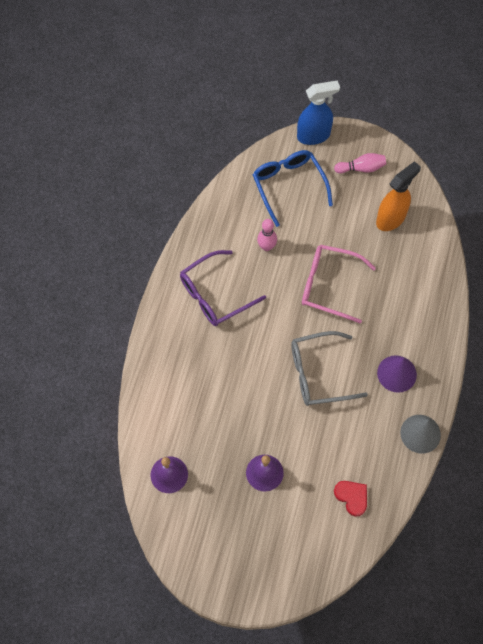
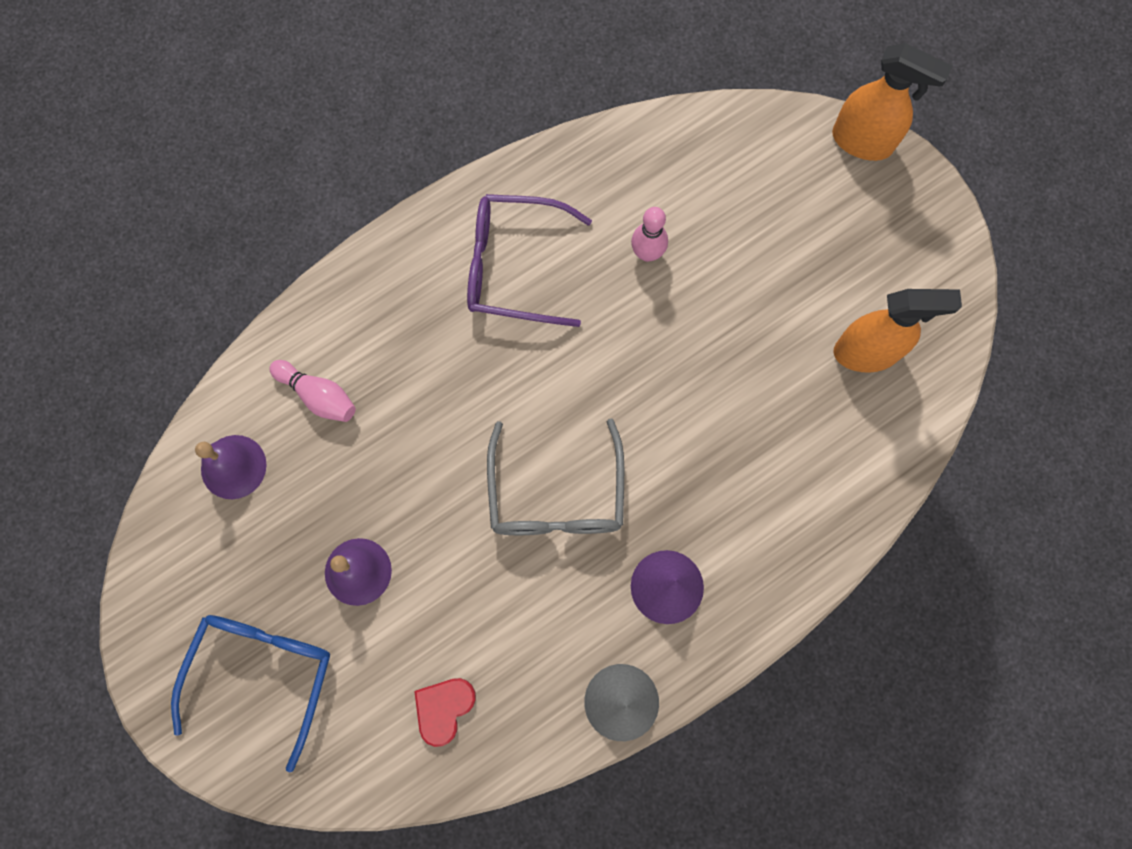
camera: 40 degrees right, 10 degrees up
(289, 186) = (758, 189): blue glasses -> blue glasses (262, 674)
(314, 136) = (862, 141): blue spray bottle -> orange spray bottle
(319, 373) = (556, 495): grey glasses -> grey glasses turned 120 degrees counterclockwise
(329, 285) = (685, 379): pink glasses -> none
(352, 497) = (443, 708): red heart -> red heart turned 150 degrees counterclockwise
(361, 168) = (890, 243): pink bowling pin -> pink bowling pin (318, 395)

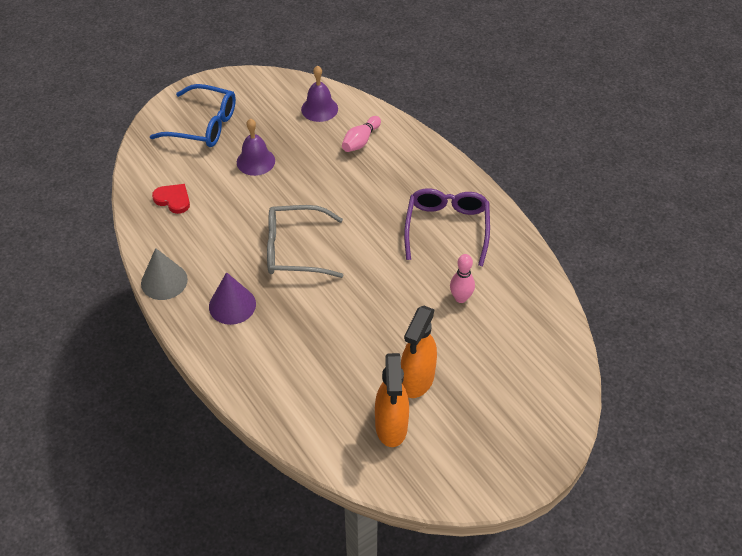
camera: 90 degrees right, 25 degrees down
(862, 141) = (563, 434): orange spray bottle -> orange spray bottle (417, 380)

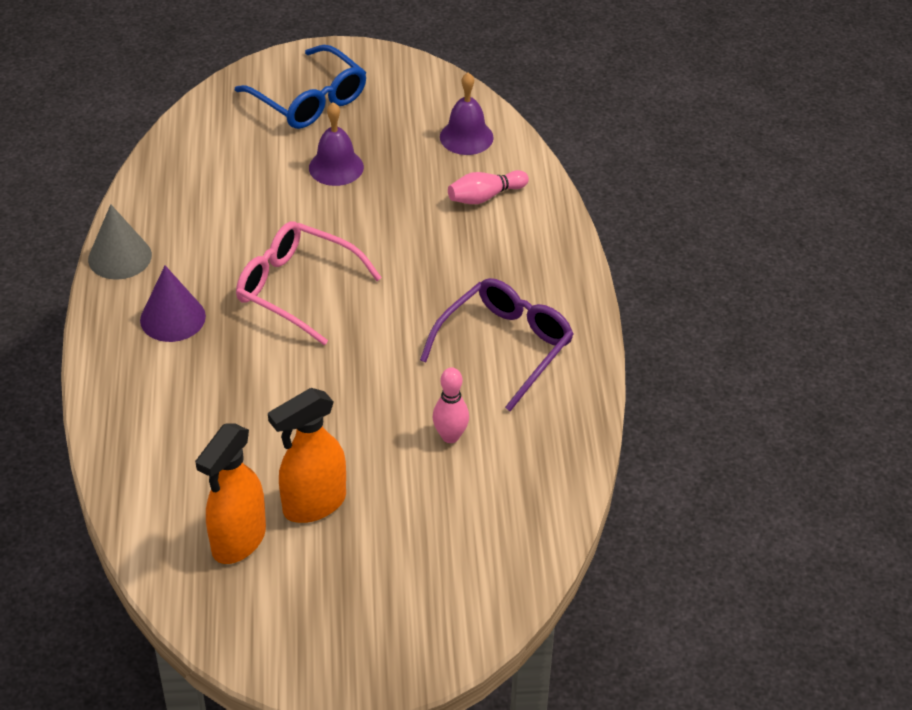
camera: 30 degrees right, 5 degrees down
(173, 199) = (204, 171): red heart -> none
(295, 250) = (297, 289): grey glasses -> pink glasses

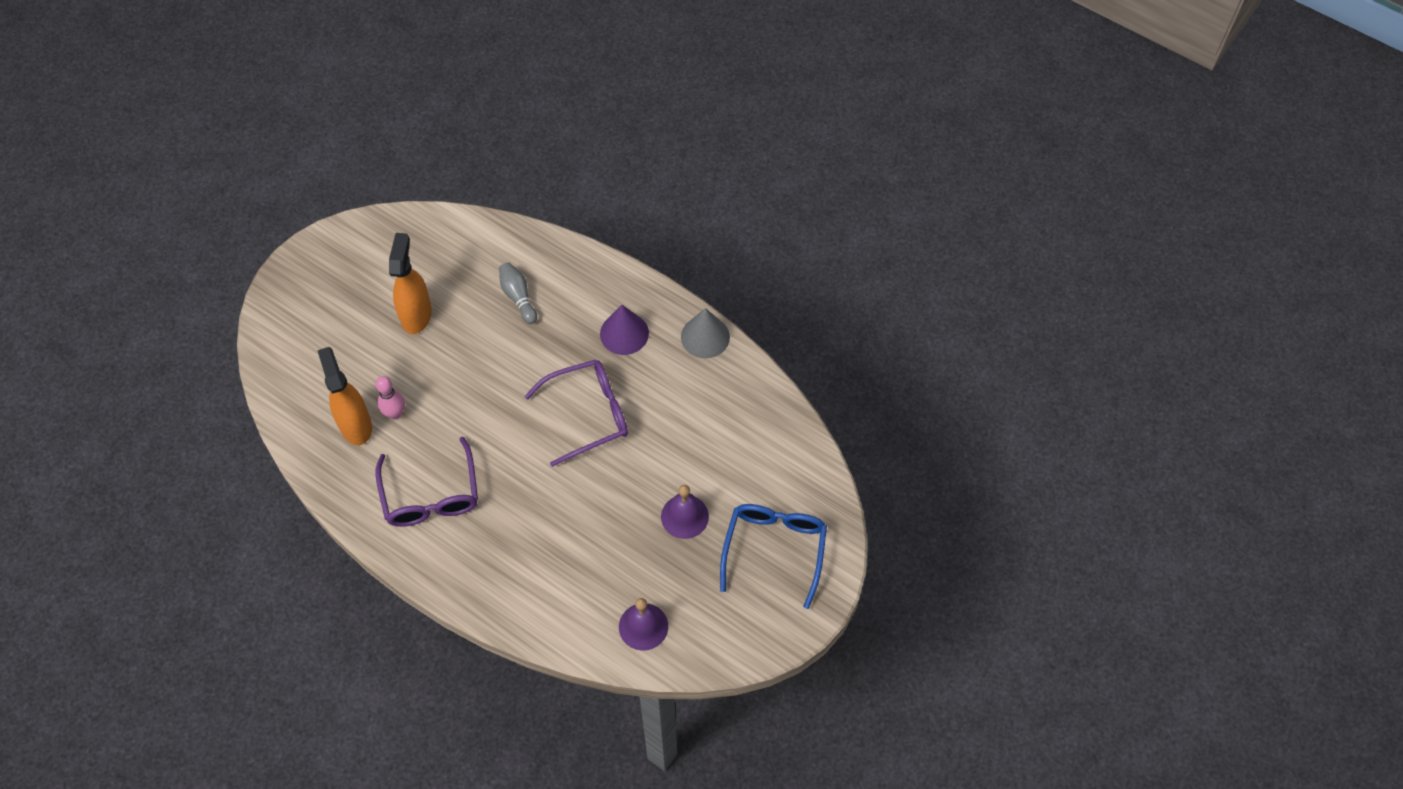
camera: 130 degrees right, 15 degrees up
(206, 430) = (518, 297): none -> grey bowling pin
(238, 541) = (428, 266): orange spray bottle -> orange spray bottle (355, 425)
(297, 289) = (588, 414): pink glasses -> purple glasses
(309, 100) = (774, 550): blue glasses -> blue glasses turned 105 degrees clockwise
(485, 196) = (571, 590): pink bowling pin -> none

